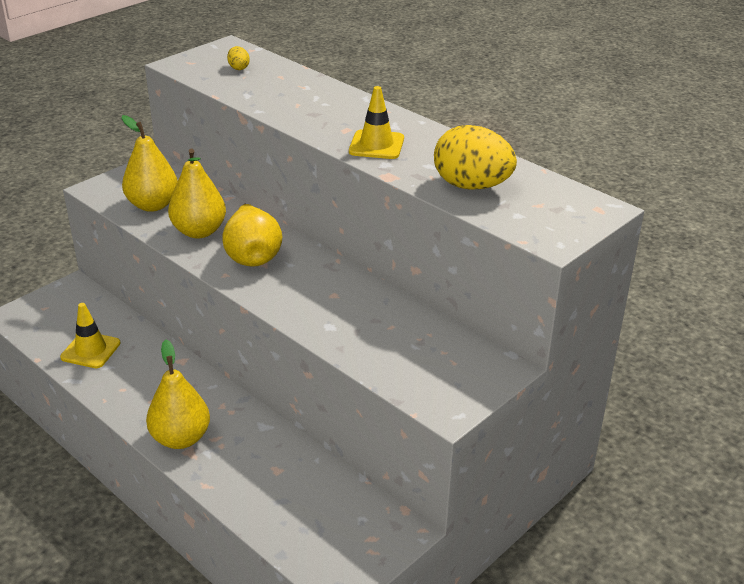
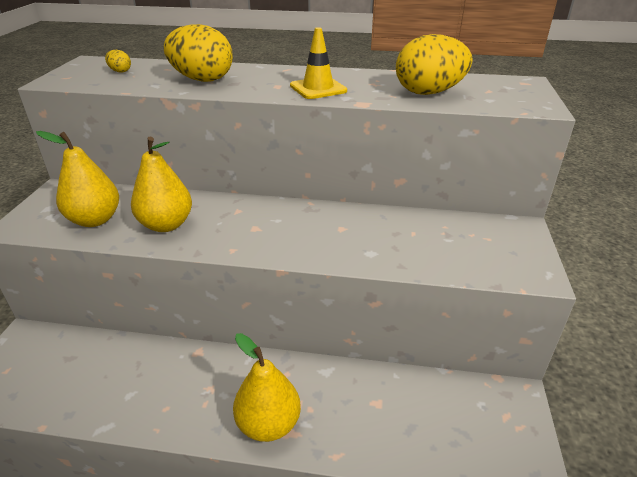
camera: 35 degrees left, 0 degrees up
(90, 350) = (97, 387): yellow traffic cone -> none
(252, 255) = (238, 225): yellow pear -> none
(292, 100) = (202, 80): none -> yellow egg

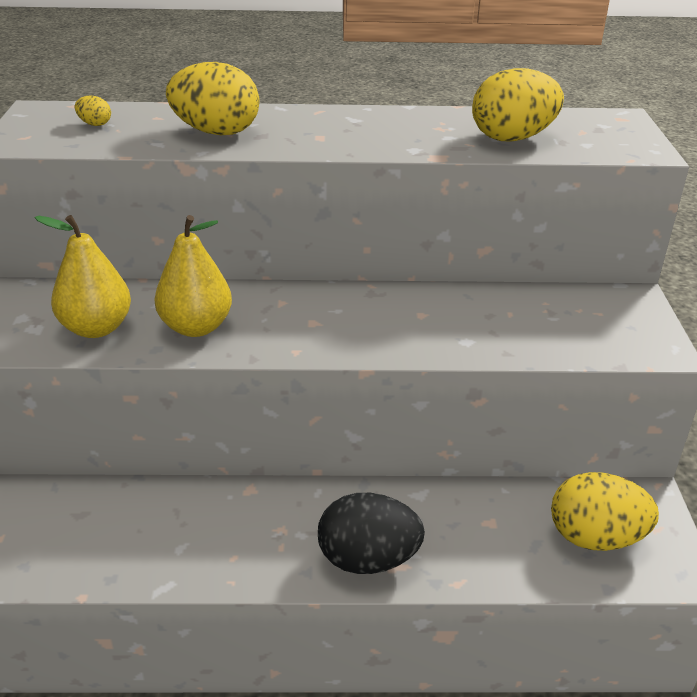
camera: 10 degrees left, 0 degrees up
(268, 424) = (368, 559): yellow pear -> black egg
(318, 88) = (374, 138): yellow traffic cone -> none
(463, 428) = (595, 538): none -> yellow egg

